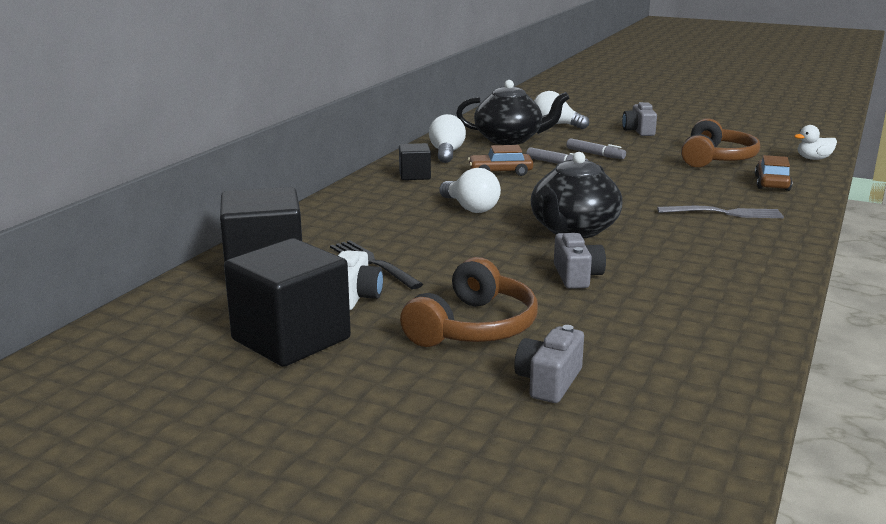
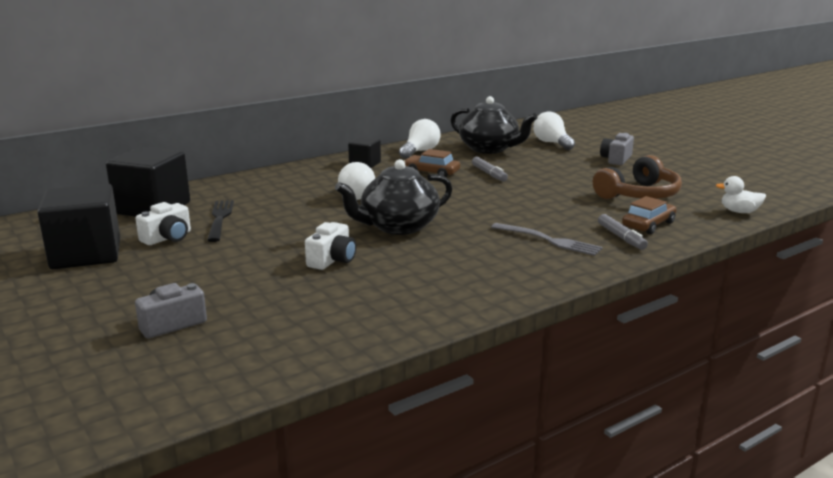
camera: 30 degrees right, 0 degrees up
(473, 327) = (197, 276): brown headphones -> none
(576, 276) = (332, 260): grey camera -> white camera
(595, 154) = (536, 172): grey marker -> grey marker (621, 237)

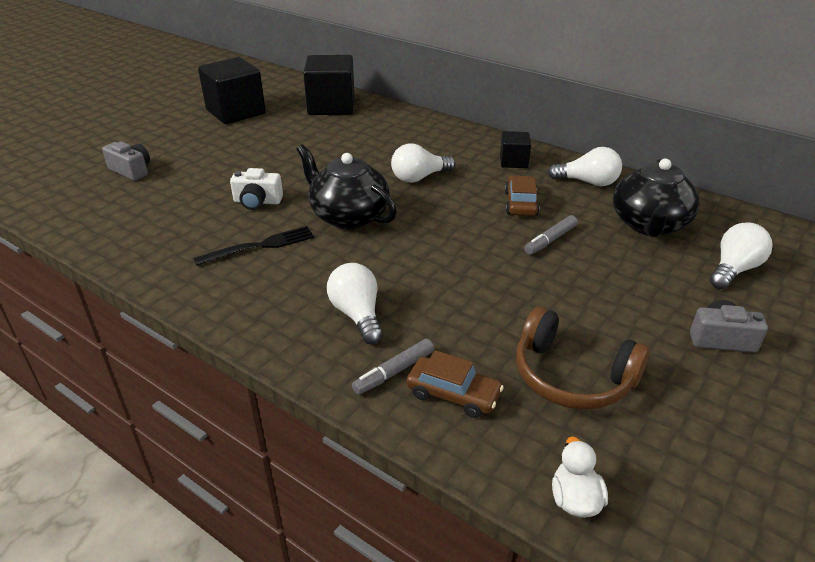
camera: 70 degrees right, 15 degrees up
(168, 238) = (275, 128): white camera -> none
(220, 219) = (323, 135): black fork -> black fork (260, 246)
(549, 240) = (357, 315): grey fork -> white light bulb

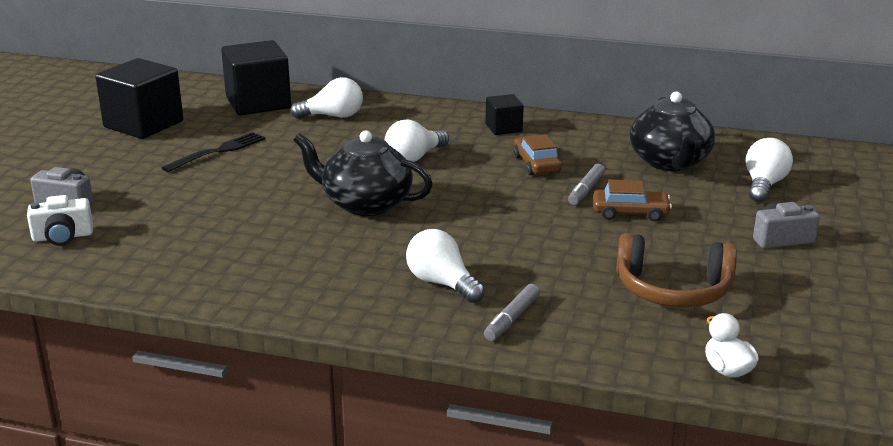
camera: 20 degrees left, 10 degrees down
(257, 202) = (251, 208): white camera -> white camera (63, 237)
(260, 246) = (290, 246): black fork -> black fork (217, 151)
(453, 394) = (578, 323): brown car -> brown car (630, 213)
(588, 182) = (590, 135): white light bulb -> white light bulb (333, 116)

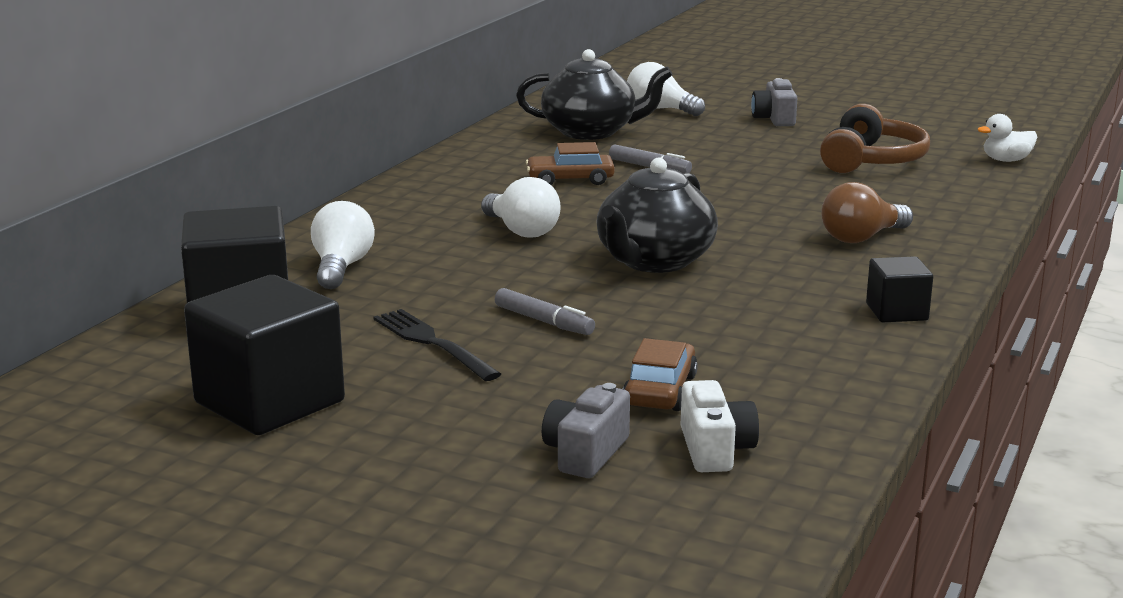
camera: 80 degrees left, 5 degrees down
(442, 283) = (862, 238): white light bulb -> brown light bulb
(503, 128) = (452, 185): black cube -> black cube (896, 312)
(512, 319) = (933, 217): grey marker -> grey marker (544, 321)
(630, 213) = (709, 157): brown car -> brown car (660, 390)

